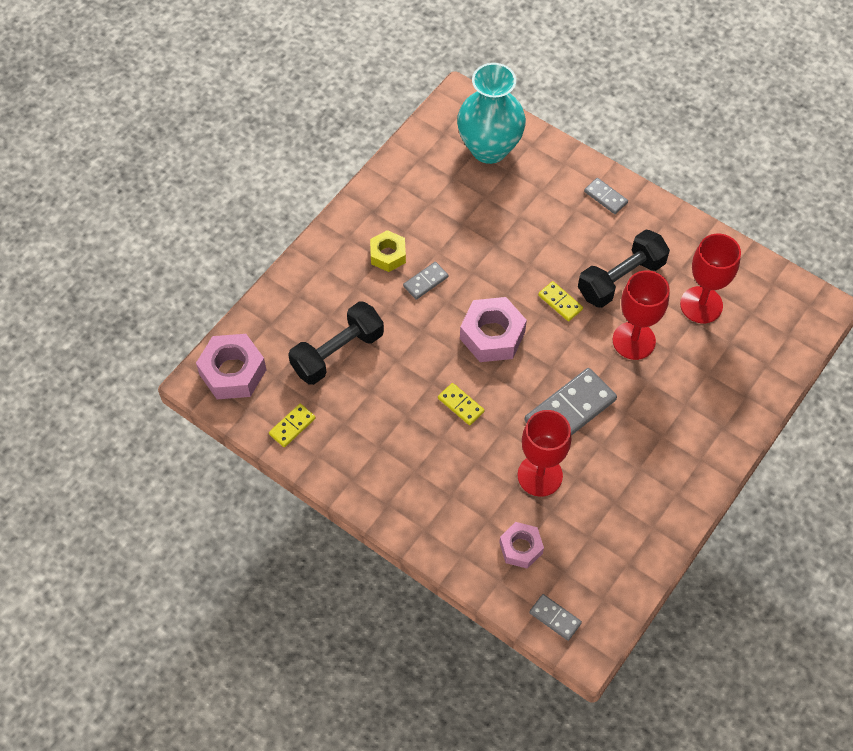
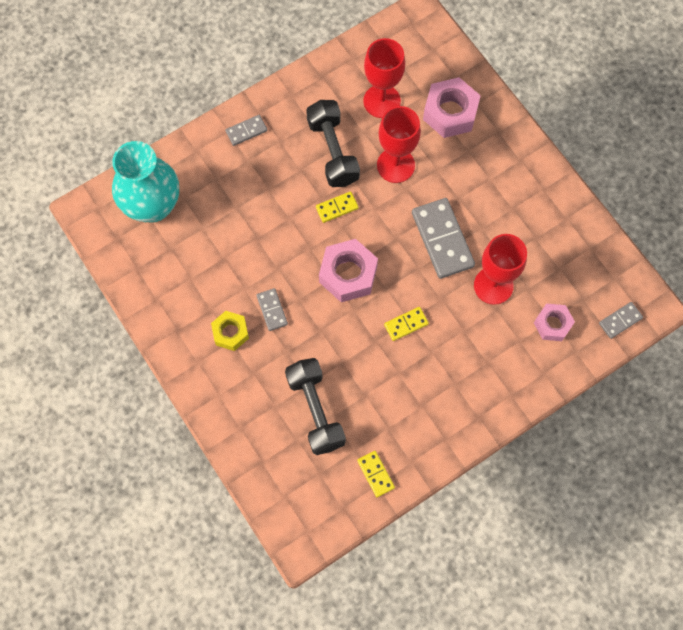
camera: 70 degrees left, 10 degrees up
(233, 372) = (300, 510): pink nut -> pink nut (450, 112)

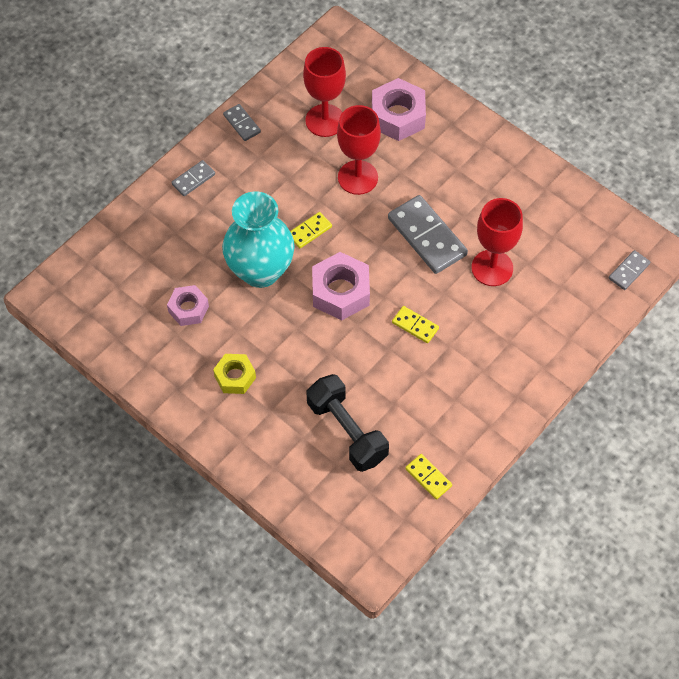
camera: 15 degrees left, 10 degrees down
(153, 206) = (116, 273): turquoise vase -> turquoise vase (260, 271)
(272, 310) = (272, 345): grey domino -> grey domino (242, 124)
(333, 151) = (289, 179): black dumbbell -> none
(406, 324) = (415, 325): yellow domino -> yellow domino turned 75 degrees clockwise
(552, 324) = (563, 290): pink nut -> pink nut (188, 309)

